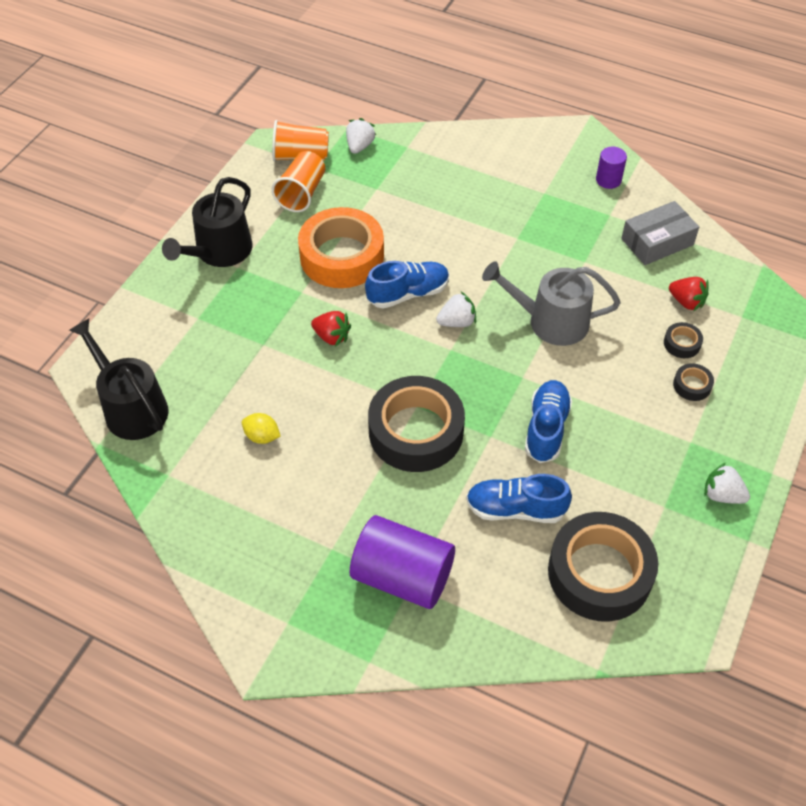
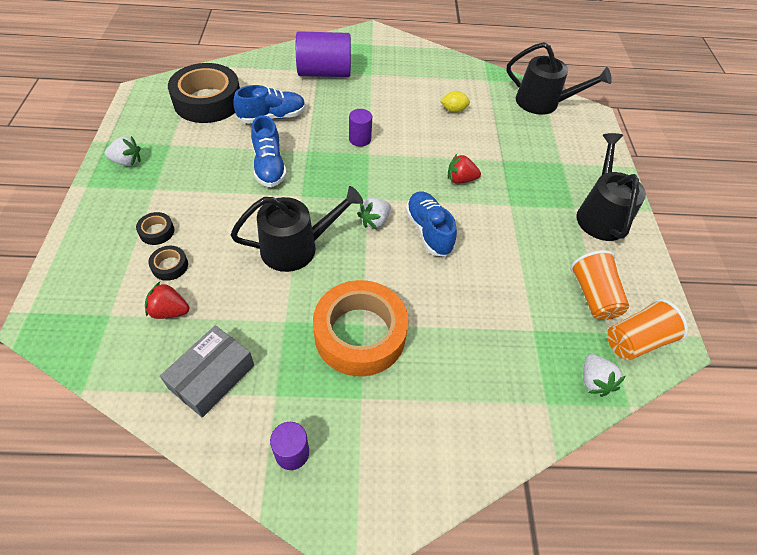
camera: 150 degrees right, 0 degrees up
(342, 256) = (505, 245): orange tape -> orange tape (360, 334)
(408, 294) = (428, 231): blue shoe -> blue shoe turned 120 degrees clockwise
(416, 431) = (360, 139): black tape -> purple cylinder
(550, 321) = (296, 247): grey watering can -> black watering can

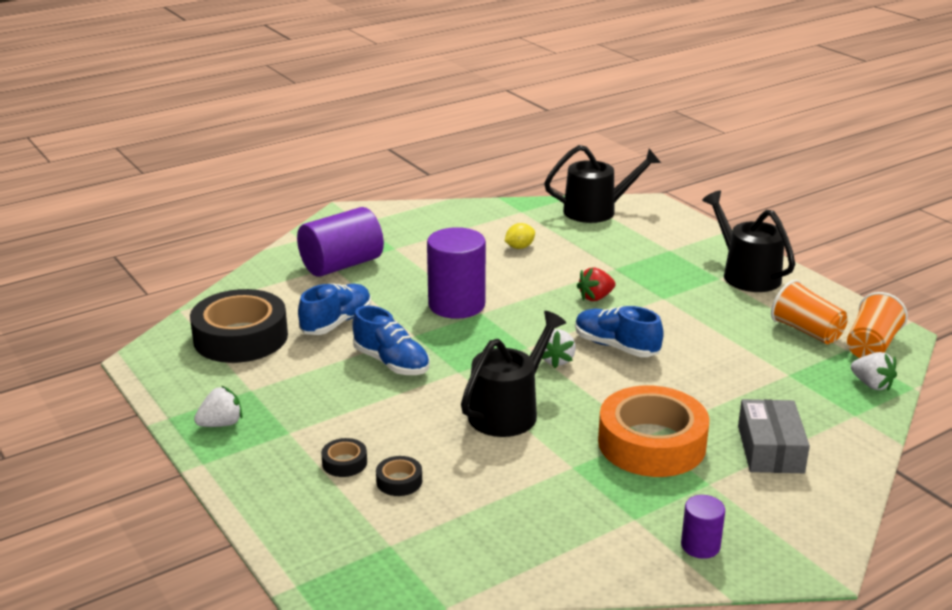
camera: 30 degrees left, 25 degrees down
(169, 311) = (449, 512): red strawberry -> none
(212, 377) = (559, 535): grey box -> grey box (770, 449)
(360, 139) = (456, 305): purple cylinder -> purple cylinder, size x1.98

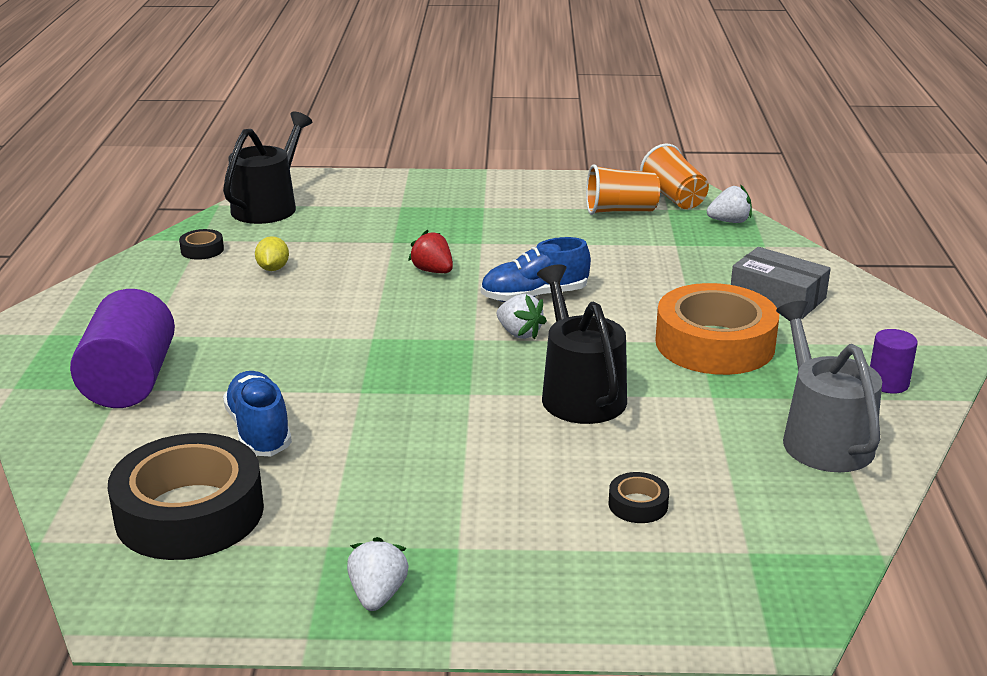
camera: 55 degrees left, 0 degrees up
(344, 463) = (565, 528): black tape -> black tape (202, 250)
(391, 363) = (398, 426): blue shoe -> none
(456, 305) = (335, 345): purple cylinder -> none
(574, 535) = (822, 438): none -> grey watering can
(595, 297) = (433, 271): red strawberry -> red strawberry turned 135 degrees clockwise
(746, 274) = (495, 194): black watering can -> none

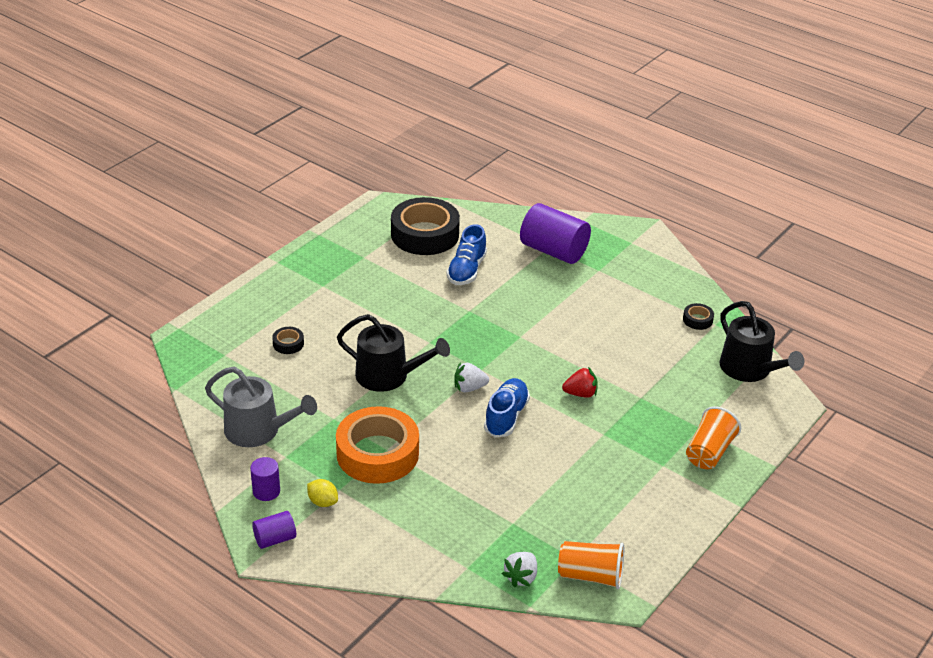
camera: 125 degrees right, 10 degrees up
(259, 431) = (467, 270): blue shoe -> blue shoe turned 90 degrees clockwise
(273, 268) = (644, 336): yellow lemon -> yellow lemon (323, 502)
(377, 595) = (320, 256): white strawberry -> none
(620, 211) = (593, 530): orange cup -> orange cup (709, 452)
(777, 297) = (396, 519): grey box -> none
(927, 347) = (275, 539): none -> purple cylinder

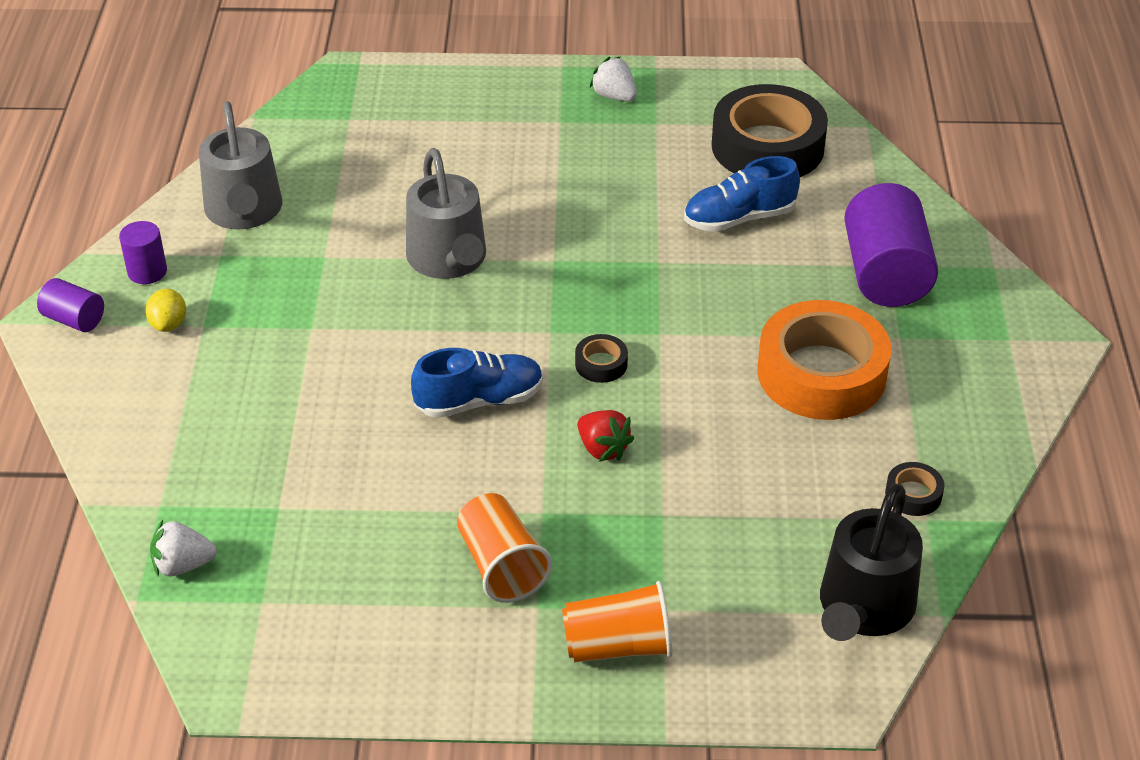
camera: 55 degrees right, 5 degrees up
(288, 344) = (421, 153): black tape -> black tape (601, 364)
(377, 453) = (296, 324): orange tape -> orange tape (821, 373)
(388, 376) = (449, 260): black watering can -> grey watering can
(469, 388) = (501, 339): white strawberry -> white strawberry (614, 96)
(590, 576) = (241, 634): orange cup -> orange cup (501, 566)

